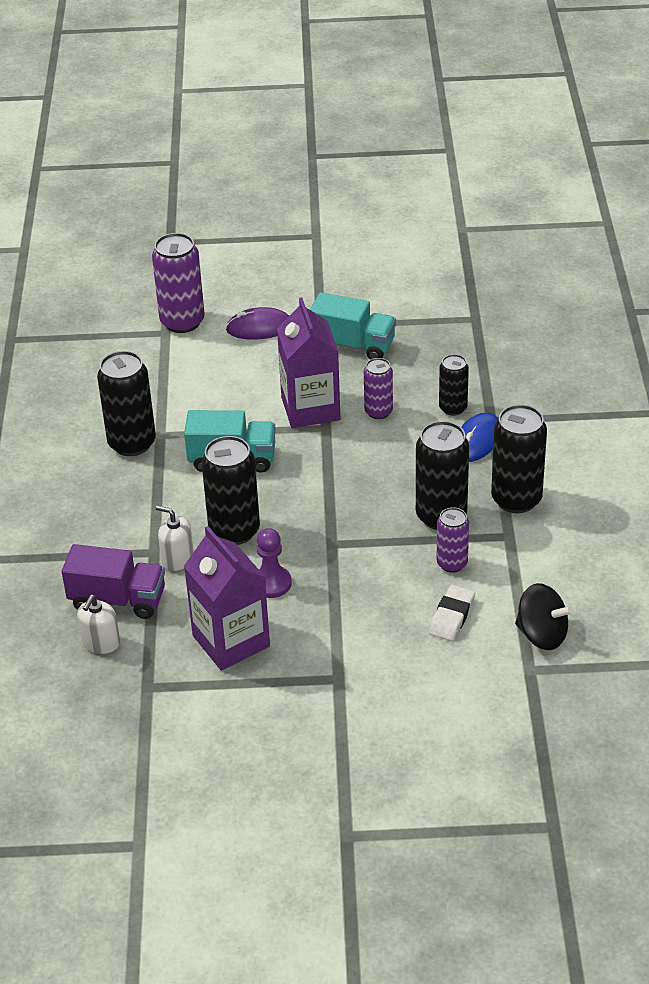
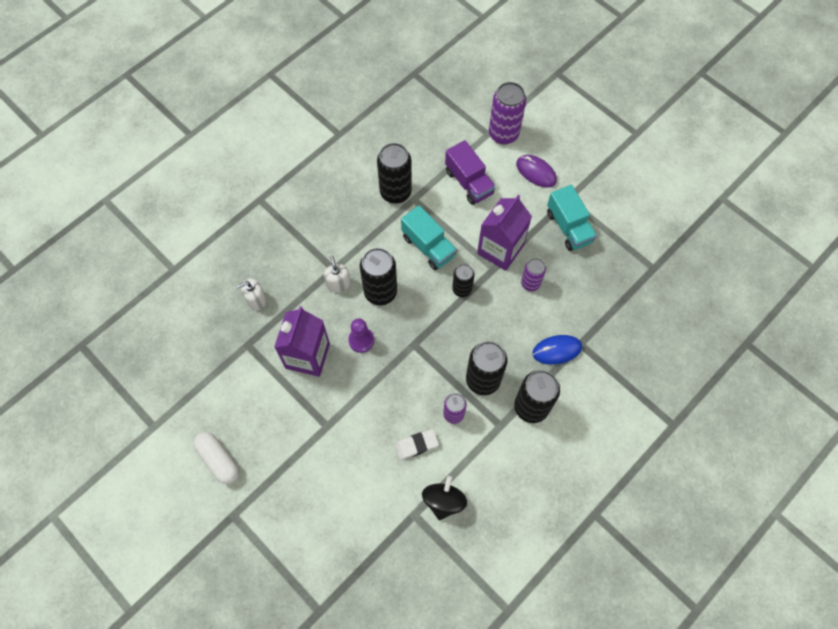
camera: 45 degrees right, 25 degrees up
(118, 600) = (289, 282): purple truck -> purple truck (469, 182)
(260, 806) = (218, 460): none -> white capsule
(453, 408) = (570, 317): black can -> black can (462, 289)
(542, 635) = (444, 501): black spinning top -> black spinning top turned 150 degrees counterclockwise

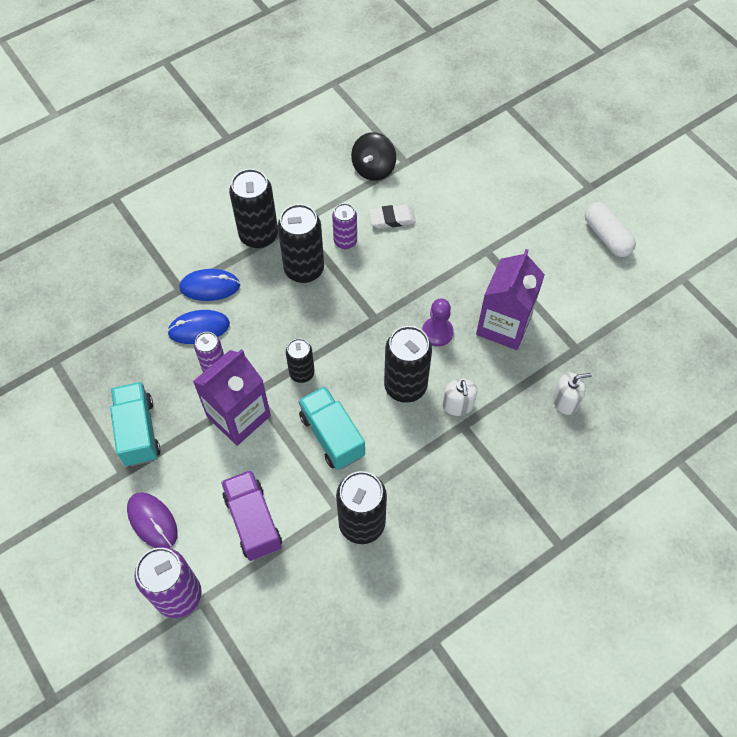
camera: 170 degrees left, 5 degrees down
(553, 312) = (199, 328): none -> blue mouse

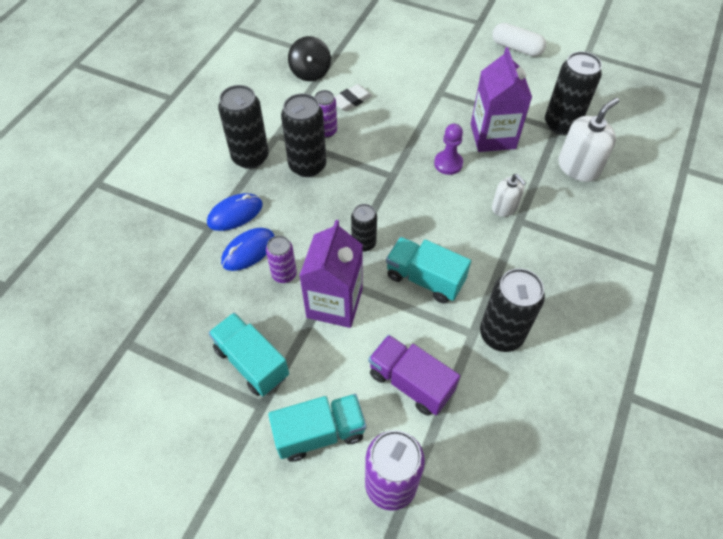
camera: 30 degrees left, 5 degrees down
(152, 521) = (319, 433): purple mouse -> turquoise truck
(405, 386) = (454, 213): black can -> black can (561, 124)
(565, 401) = (578, 167): white soap dispenser -> white soap dispenser, size x1.61

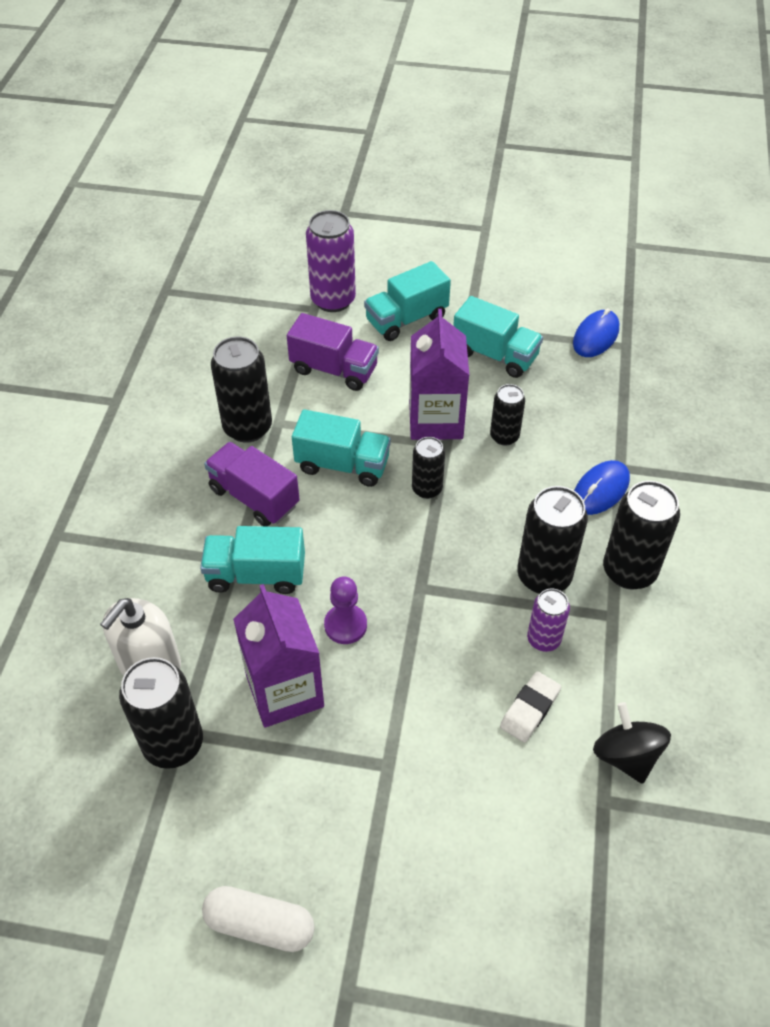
camera: 165 degrees right, 5 degrees down
(248, 251) = (558, 452): blue mouse -> blue mouse (595, 336)
(284, 274) = (504, 436): purple can -> black can
(501, 266) = (254, 497): none -> purple truck
(504, 207) = (256, 575): white soap dispenser -> turquoise truck

